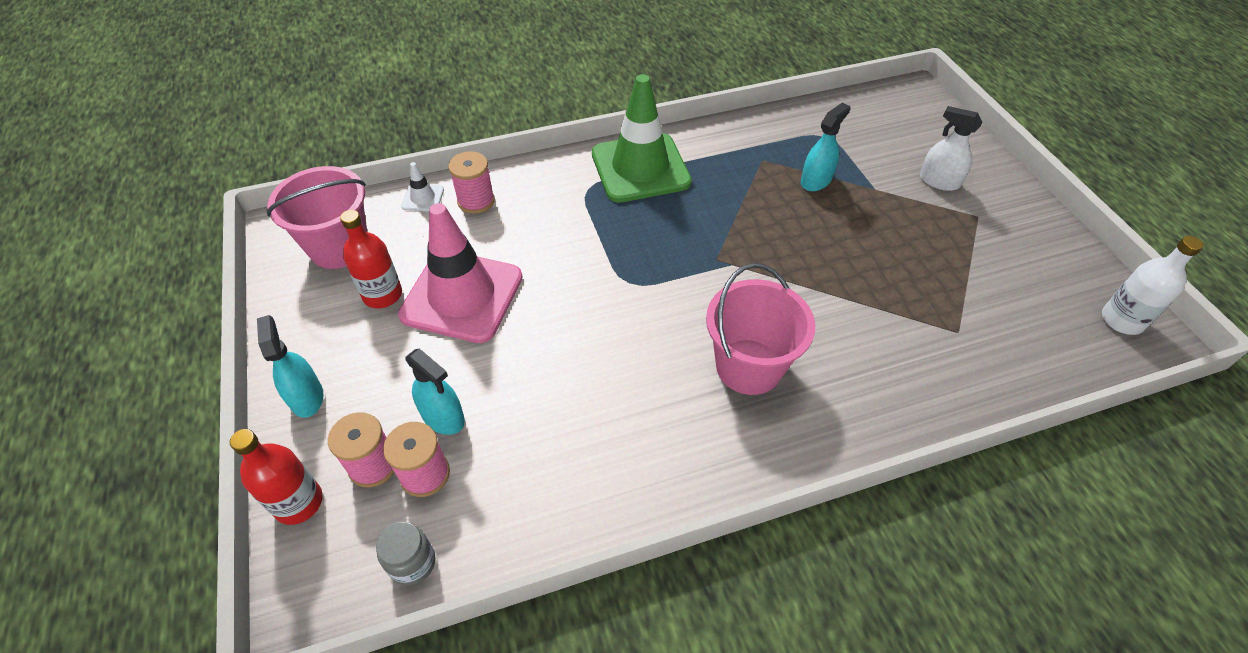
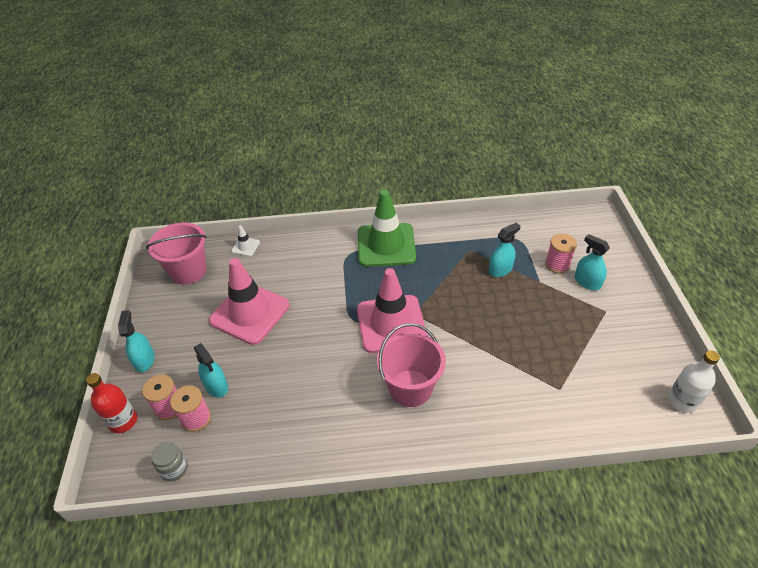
camera: 15 degrees right, 5 degrees down
(382, 294) = (204, 305): red bottle -> none
(476, 201) = (276, 253): pink spool -> pink spool (557, 265)
(687, 278) = (391, 324): none -> pink traffic cone
(939, 181) = (587, 282): white spray bottle -> turquoise spray bottle

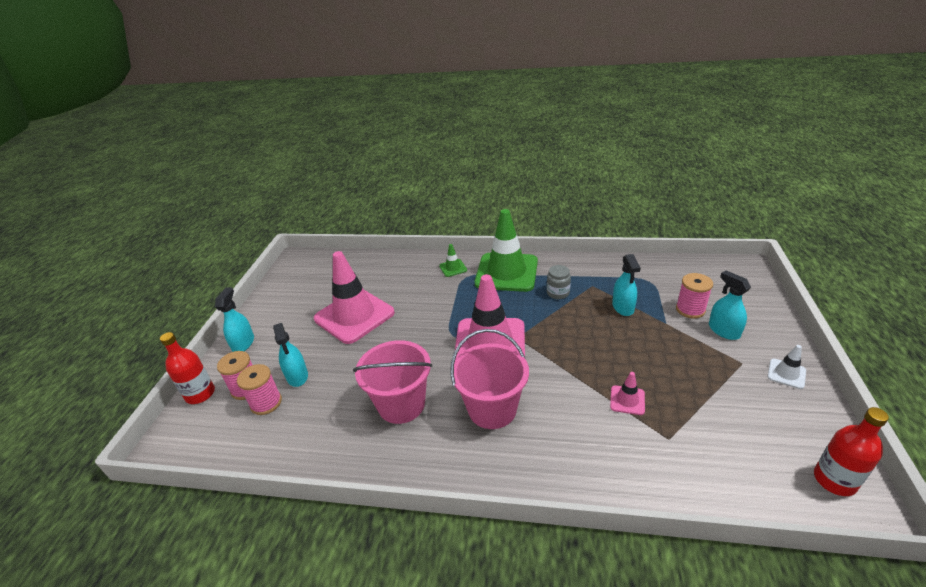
camera: 15 degrees right, 10 degrees down
(174, 468) = (225, 447): grey jar -> grey jar (558, 293)
(188, 271) = (313, 274): pink bucket -> pink bucket (401, 404)
(245, 247) = (372, 260): white traffic cone -> white traffic cone (786, 374)
(332, 246) = (453, 268): none -> green traffic cone
(500, 270) = (623, 307): turquoise spray bottle -> turquoise spray bottle turned 105 degrees clockwise
(521, 360) = (627, 400): none -> pink traffic cone
(682, 401) = (834, 480): white bottle -> red bottle

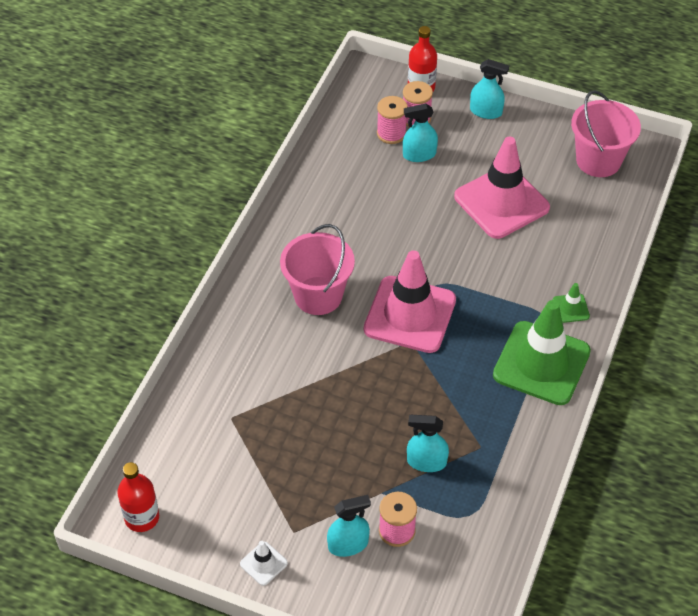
camera: 100 degrees right, 15 degrees up
(401, 404) = (351, 229): pink bucket -> pink bucket (598, 160)
(558, 293) = (478, 405): grey jar -> none
(627, 400) = (286, 405): pink traffic cone -> none

